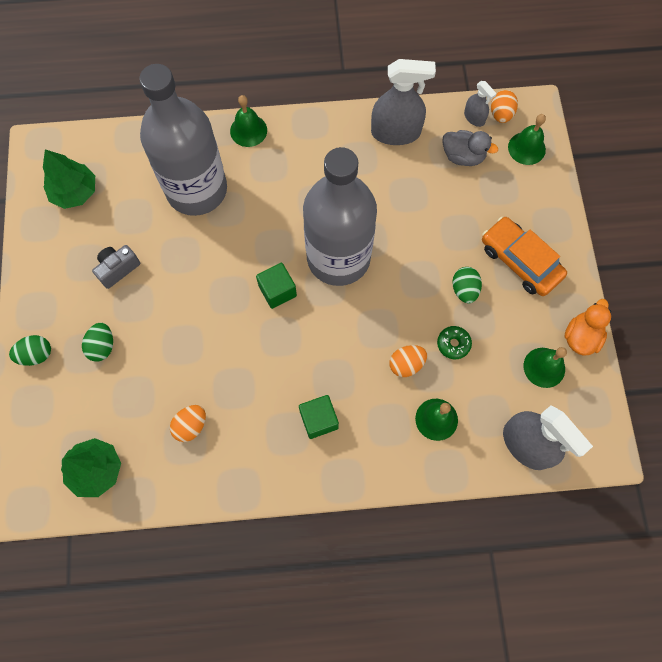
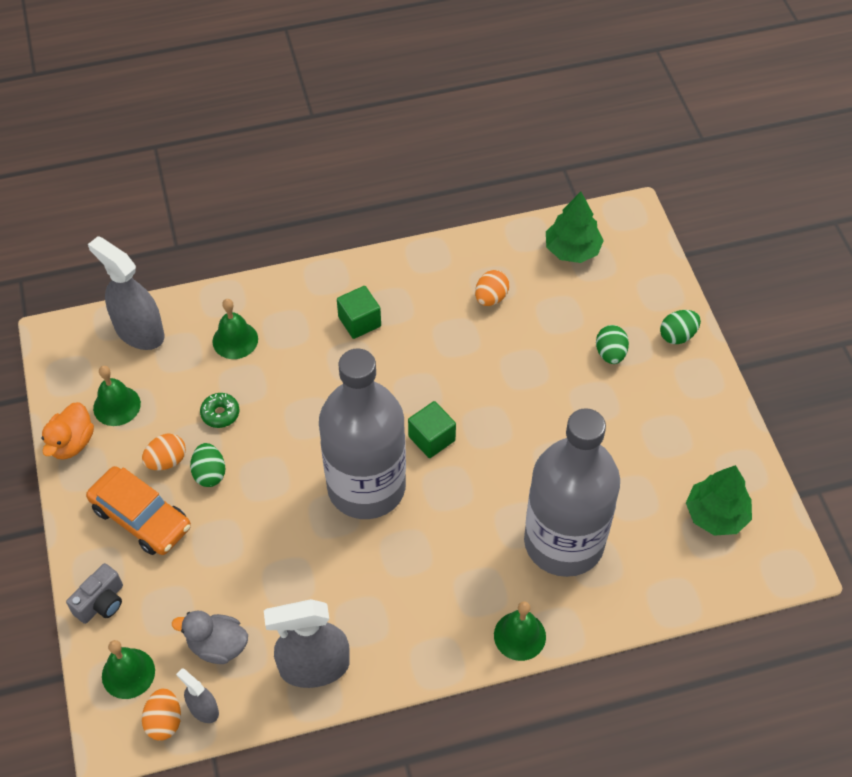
camera: 170 degrees right, 15 degrees down
(118, 269) = (625, 433): grey camera -> grey camera (101, 602)
(406, 364) = (272, 386): orange egg -> orange egg (166, 461)

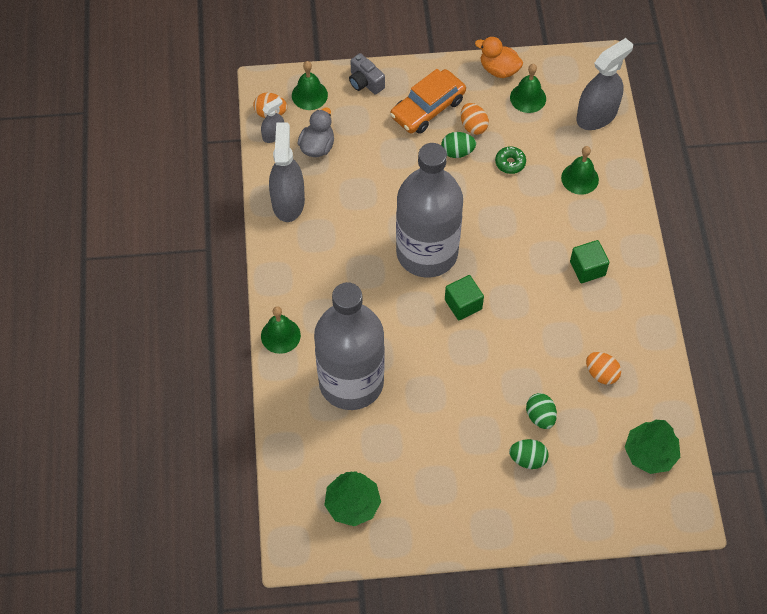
camera: 100 degrees right, 5 degrees up
(677, 335) = (540, 522): green egg -> green egg (540, 416)

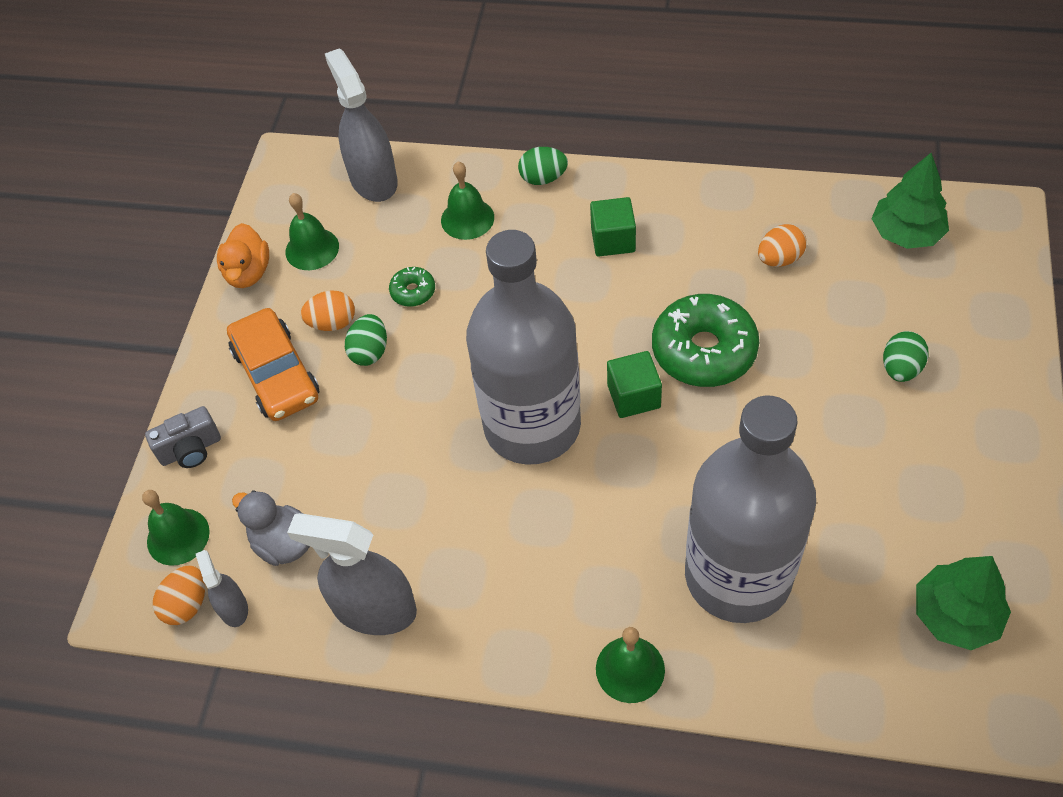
camera: 70 degrees left, 5 degrees down
(499, 69) = (248, 273): orange duck -> orange duck turned 45 degrees counterclockwise
(510, 338) = (704, 350): none -> green donut
(540, 416) = (835, 340): green egg -> green egg (543, 178)

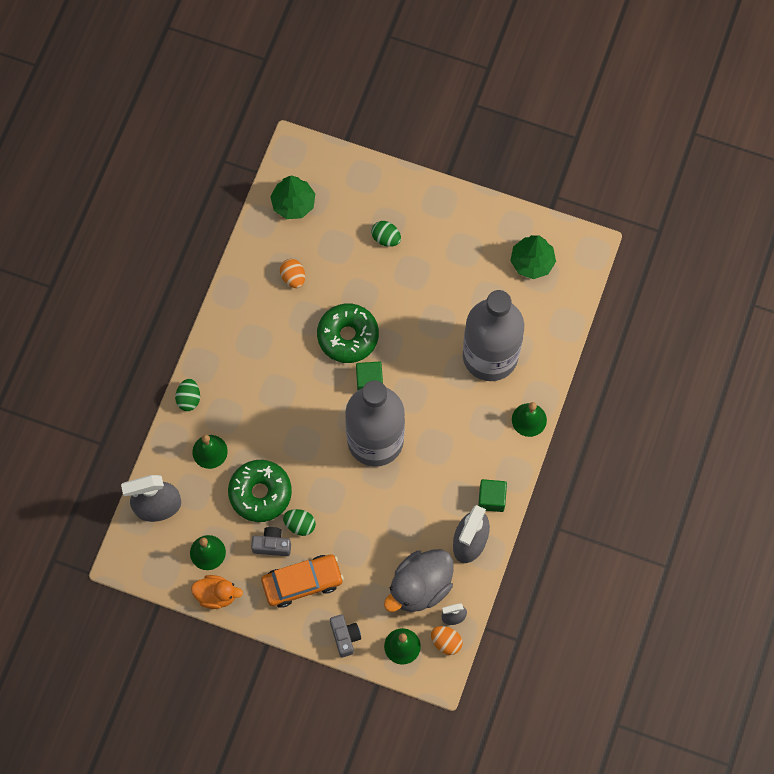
camera: 85 degrees left, 15 degrees up
(283, 543) = (420, 587): grey duck -> grey duck, size x1.64
(332, 323) = (272, 545): orange egg -> grey camera
(413, 291) = (260, 493): green donut -> green donut, size x2.16
(613, 240) = (252, 367): green cube -> green cube (491, 499)

